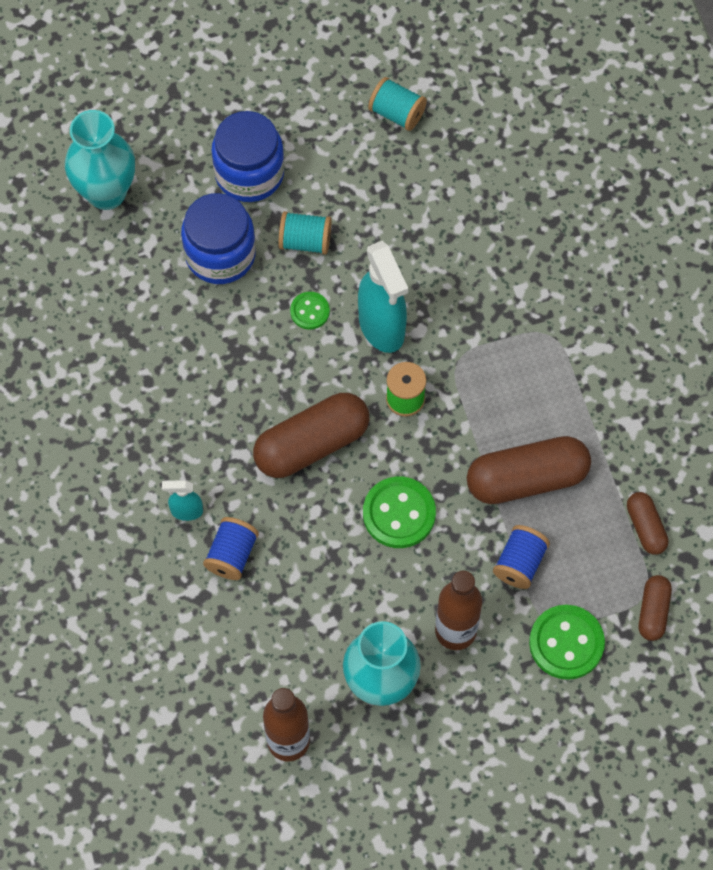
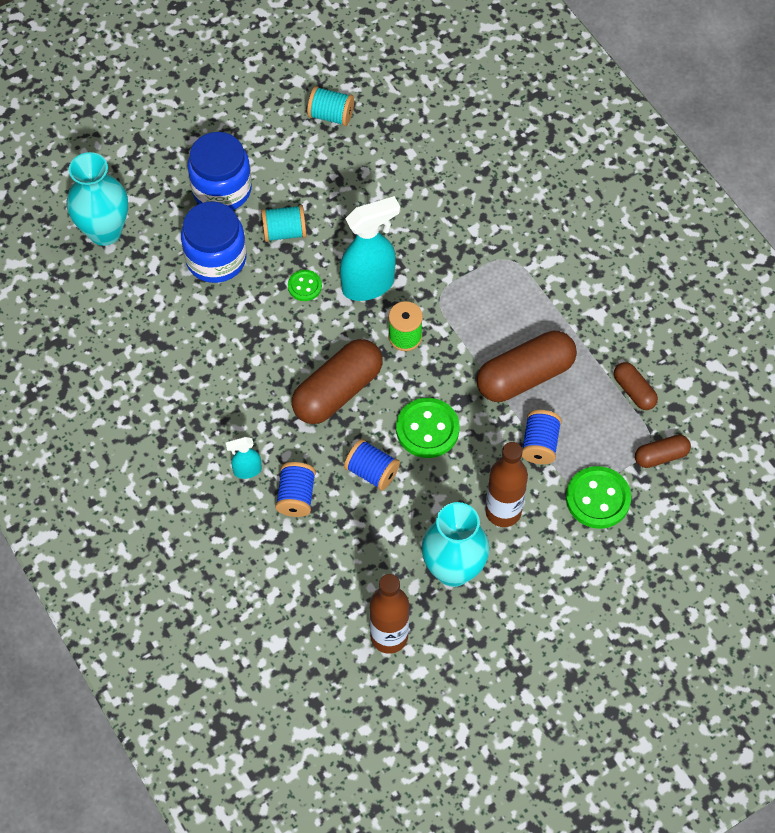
camera: 15 degrees left, 5 degrees down
(323, 547) = (372, 472): none -> blue spool
(382, 327) = (369, 285): turquoise spray bottle -> turquoise spray bottle turned 75 degrees counterclockwise
(653, 611) = (661, 456): brown capsule -> brown capsule turned 75 degrees clockwise

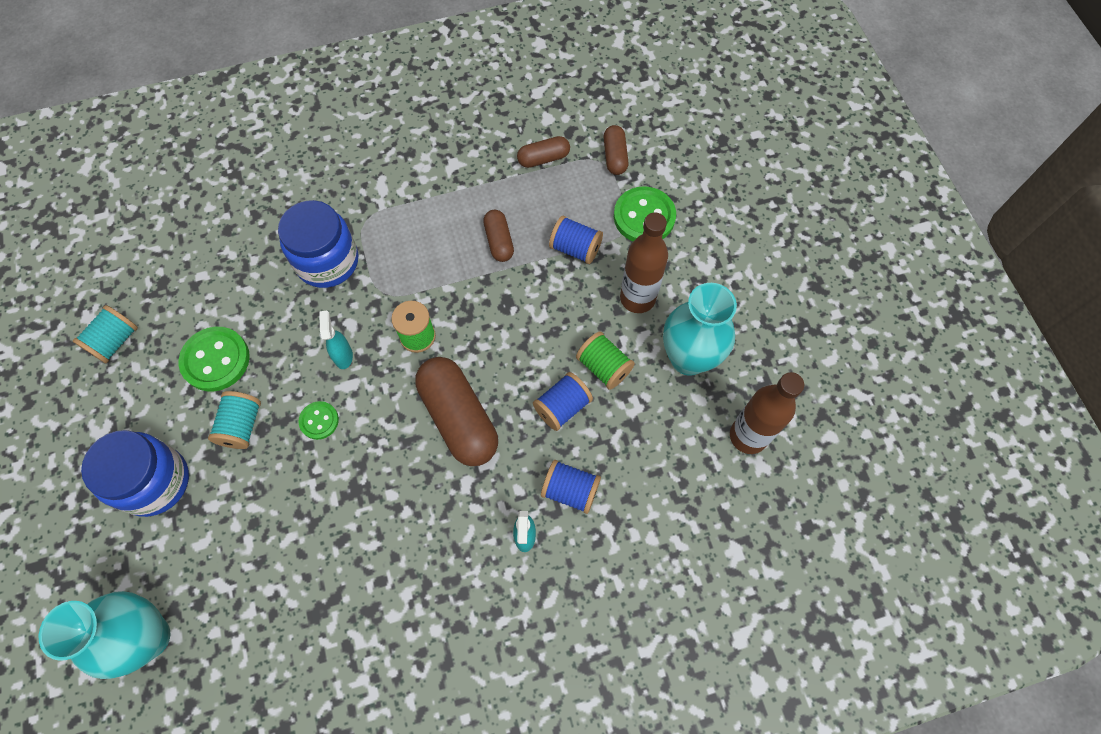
camera: 75 degrees left, 5 degrees up
(216, 258) = (244, 509): blue jar -> blue jar (327, 261)
(369, 285) = (343, 356): turquoise spray bottle -> turquoise spray bottle, size x0.49
(421, 497) = (604, 367): none -> green spool
(427, 429) = (529, 342): green button -> green button (216, 360)
(525, 376) = (499, 241): brown capsule -> brown capsule, size x0.52

